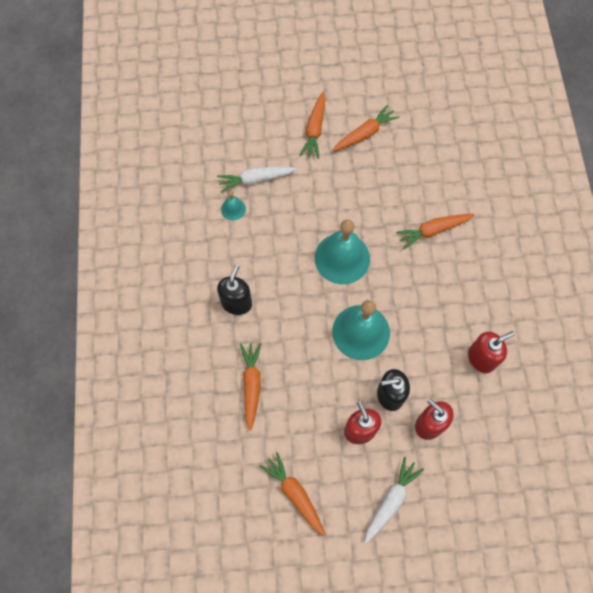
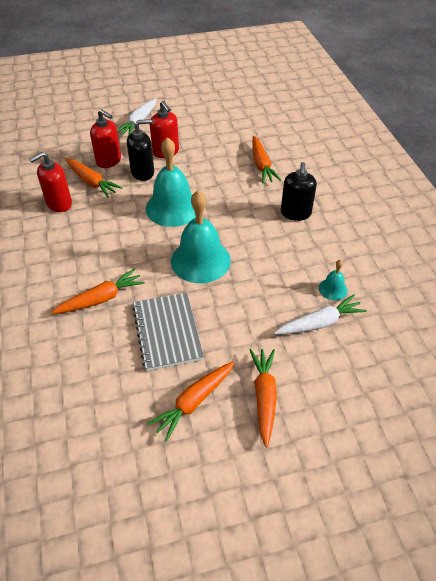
camera: 170 degrees right, 20 degrees down
(295, 494) = (210, 118): orange carrot -> orange carrot (92, 182)
(379, 190) = (167, 332): none -> grey notebook

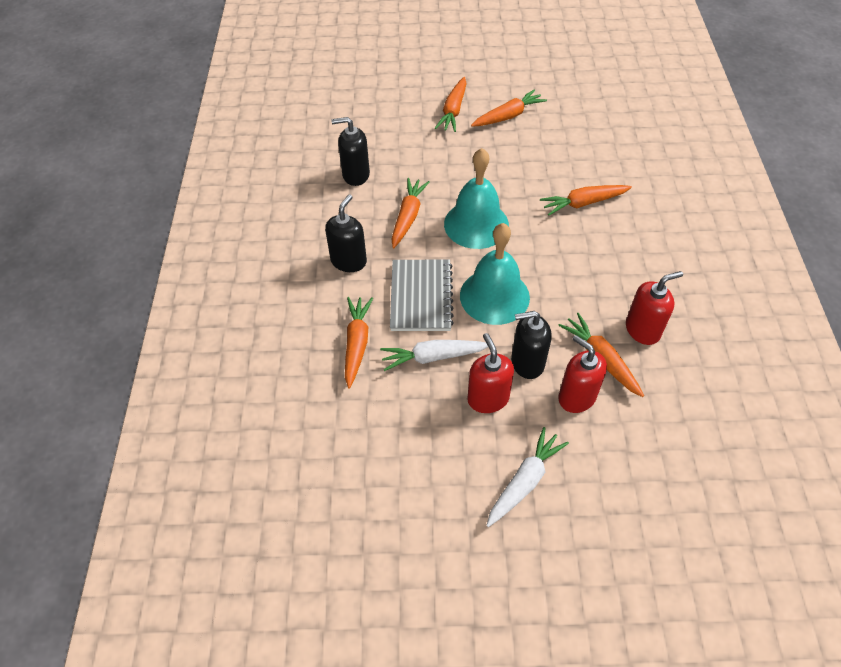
camera: 165 degrees left, 5 degrees up
(167, 332) = (522, 165): grey notebook -> grey notebook (421, 297)
(264, 256) = (408, 217): none -> orange carrot
(320, 323) = (384, 150): white carrot -> white carrot (433, 357)
(333, 289) = (355, 175): turquoise bell -> black soap dispenser

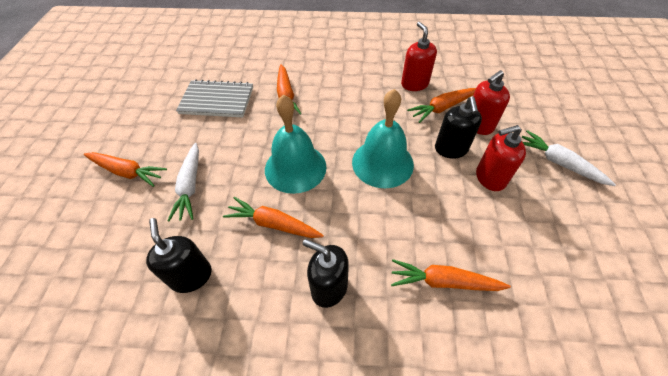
camera: 85 degrees left, 0 degrees up
(355, 175) = (191, 276): black soap dispenser -> black soap dispenser turned 150 degrees clockwise
(421, 297) = (382, 219): grey notebook -> grey notebook (217, 100)
(433, 357) = (453, 214): white carrot -> white carrot (190, 186)
(508, 116) = (158, 130): orange carrot -> none

